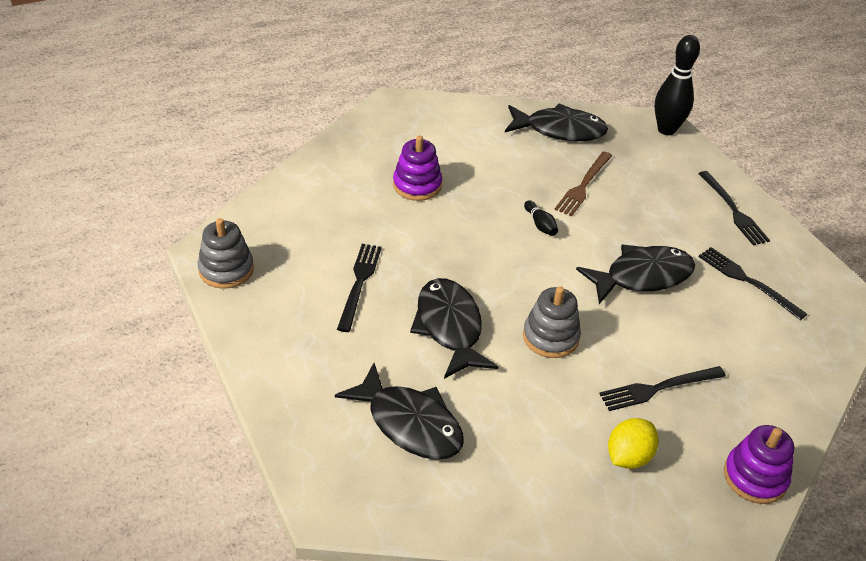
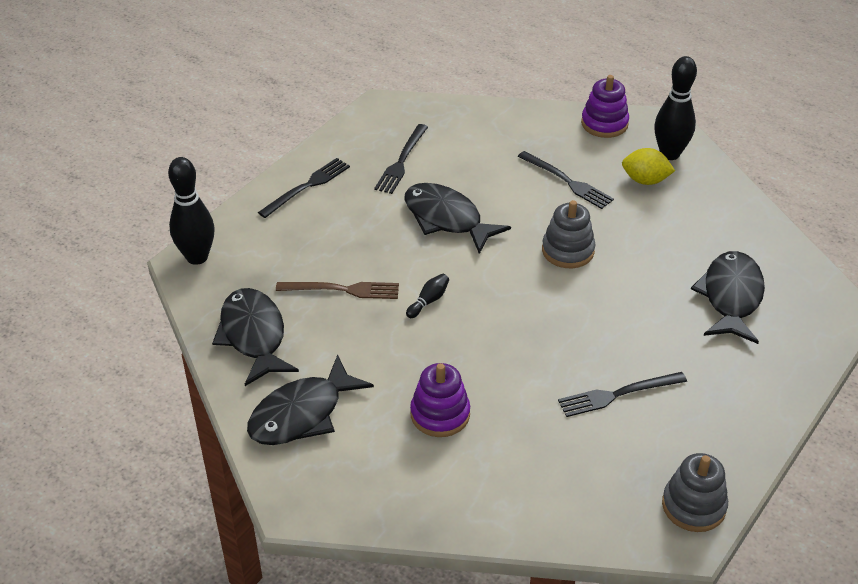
camera: 115 degrees left, 0 degrees up
(449, 327) = (613, 313): black fish -> black fish (302, 414)
(667, 509) = (669, 154): none -> black bowling pin

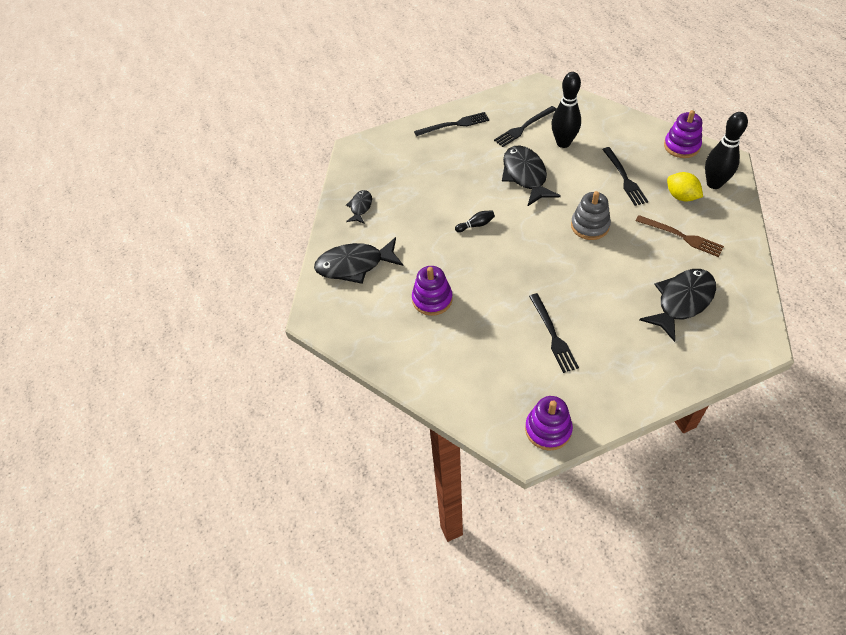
camera: 35 degrees right, 10 degrees up
(197, 257) = (362, 147): black bowling pin -> black bowling pin (563, 143)
(254, 336) = (360, 207): black fish -> black fish, size x0.53
(342, 290) = (429, 198): brown fork -> brown fork (681, 236)
(618, 394) = (552, 335): black fork -> black fork turned 120 degrees counterclockwise
(693, 506) = (548, 429): grey stacking toy -> purple stacking toy

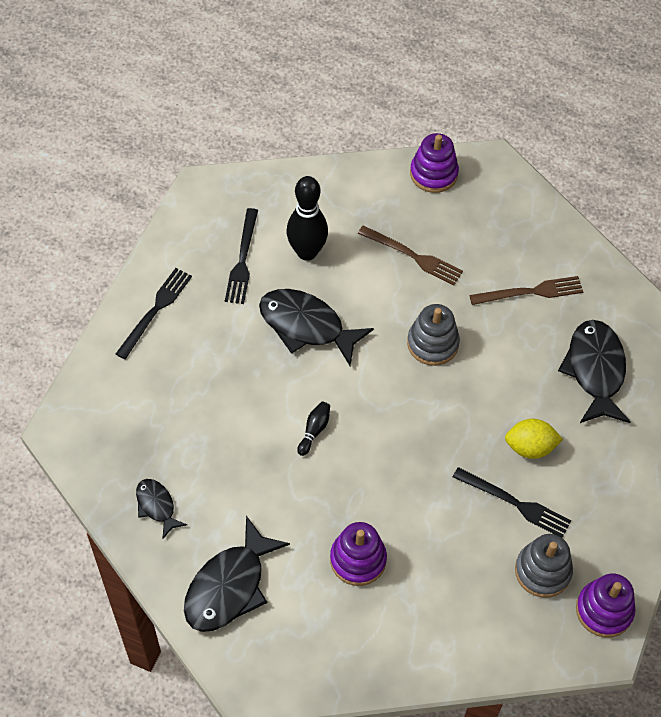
camera: 50 degrees left, 5 degrees up
(531, 381) = (542, 571): none -> grey stacking toy
(624, 178) = (413, 256): black fork -> brown fork
(681, 196) = (488, 241): yellow lemon -> yellow lemon (530, 447)
(714, 183) = (505, 202): black bowling pin -> none

